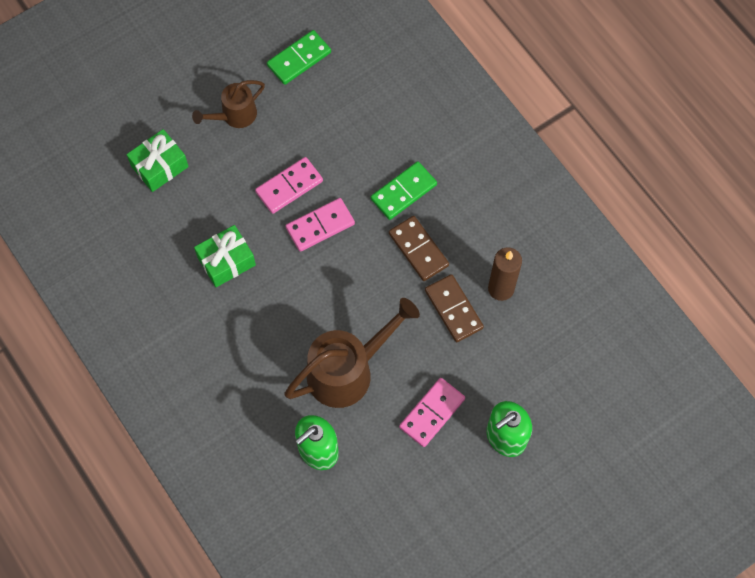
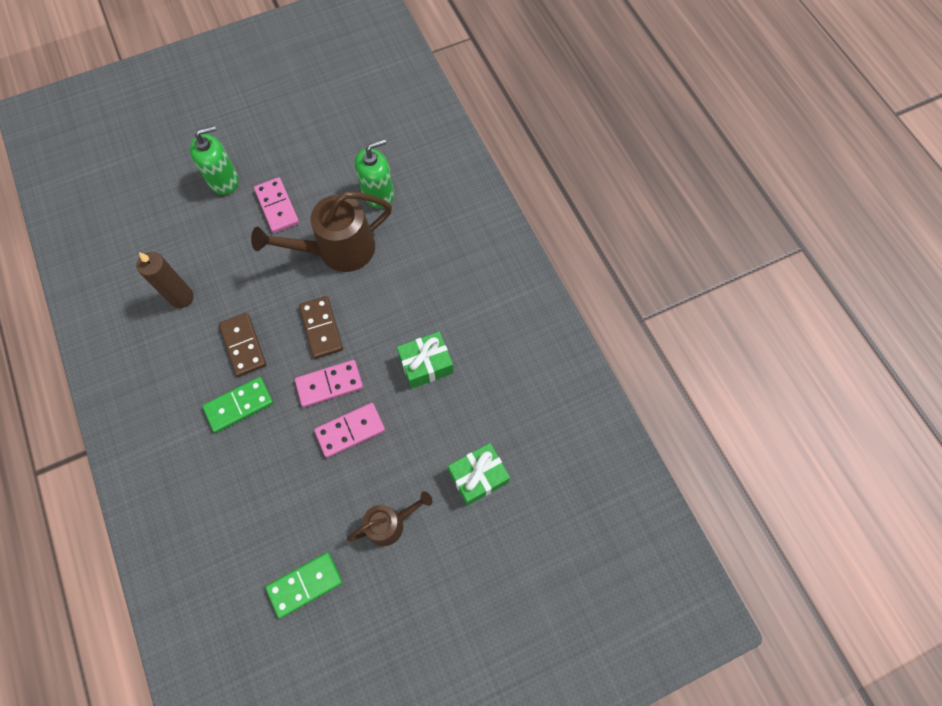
camera: 170 degrees left, 0 degrees up
(432, 413) = (277, 206): pink domino -> pink domino turned 75 degrees counterclockwise
(453, 309) = (230, 286): brown domino -> brown domino (321, 328)

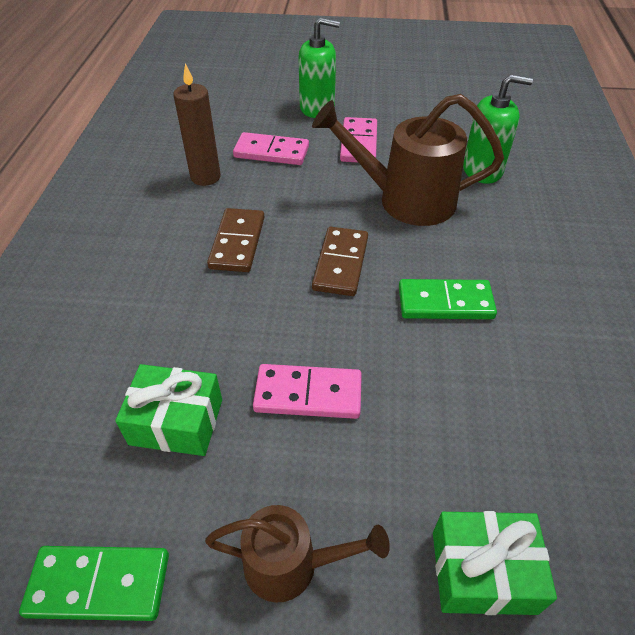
camera: 30 degrees right, 20 degrees down
(239, 405) = (188, 298): green domino -> green domino (445, 303)
(329, 384) = (314, 326): pink domino -> pink domino (271, 152)
(426, 364) = (463, 363): green gift -> green gift (176, 421)

